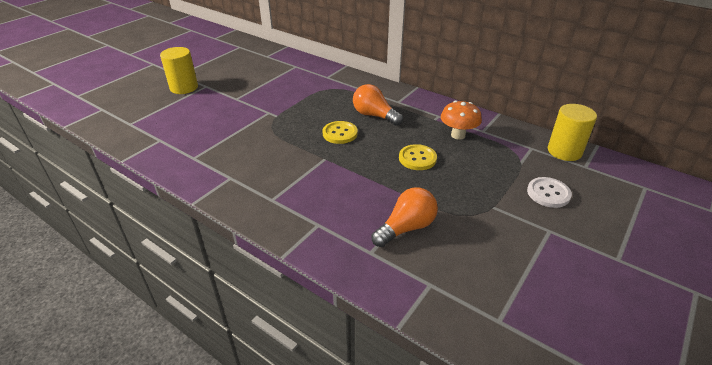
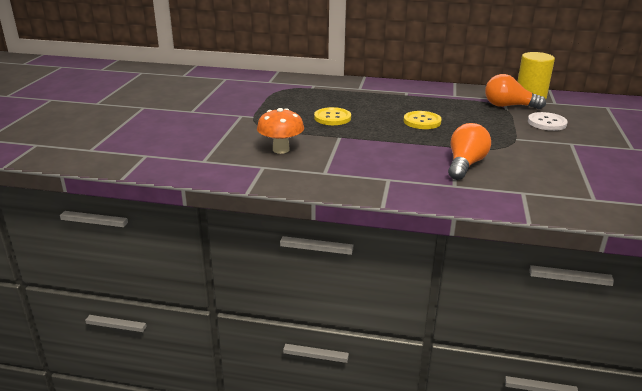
camera: 25 degrees left, 10 degrees down
(184, 88) = (118, 112): yellow cylinder -> none
(374, 115) = (349, 101): orange light bulb -> orange light bulb (508, 106)
(458, 135) = (438, 101): orange mushroom -> orange mushroom (281, 149)

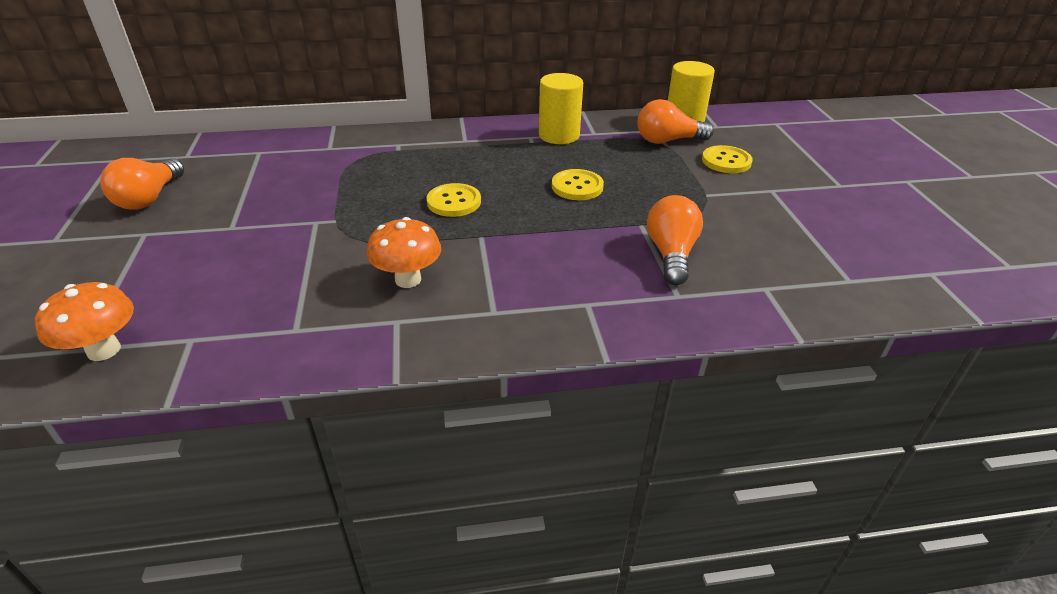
camera: 20 degrees left, 10 degrees up
(101, 152) = (104, 350): none -> orange mushroom
(153, 92) = (149, 198): none -> orange light bulb
(427, 93) = (559, 135): none -> yellow cylinder
(547, 123) = (726, 161): white button -> yellow button

